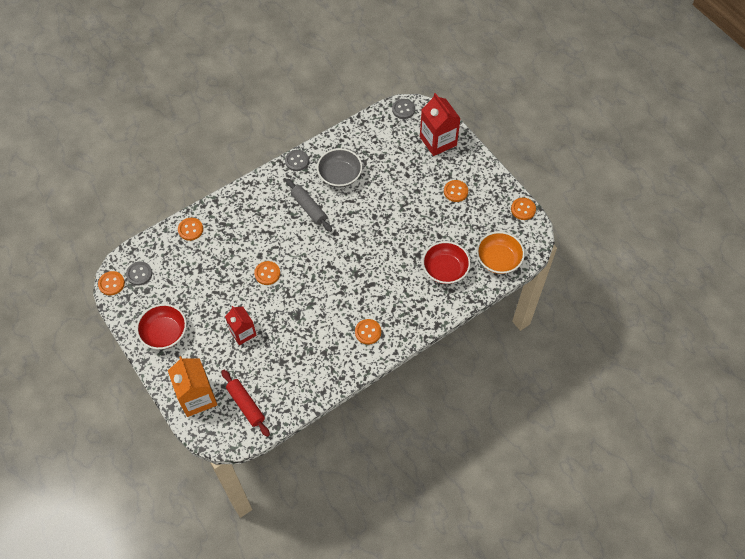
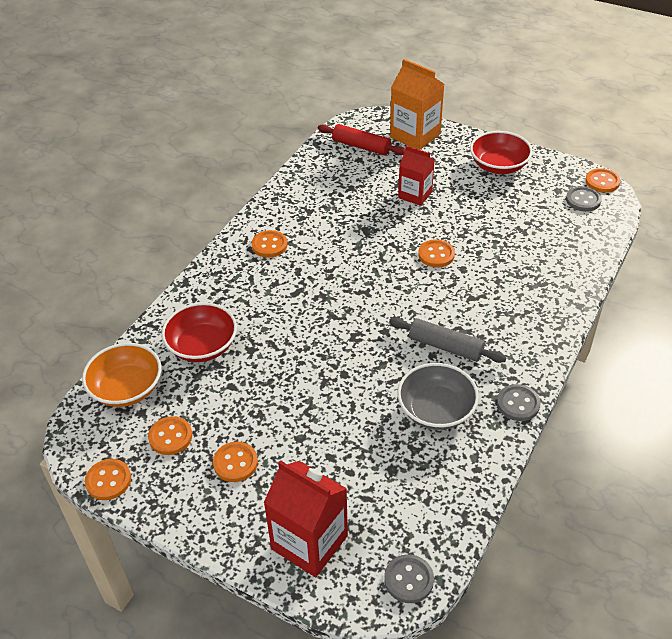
camera: 155 degrees right, 15 degrees down
(190, 229) = (574, 262): orange button -> orange button (170, 437)

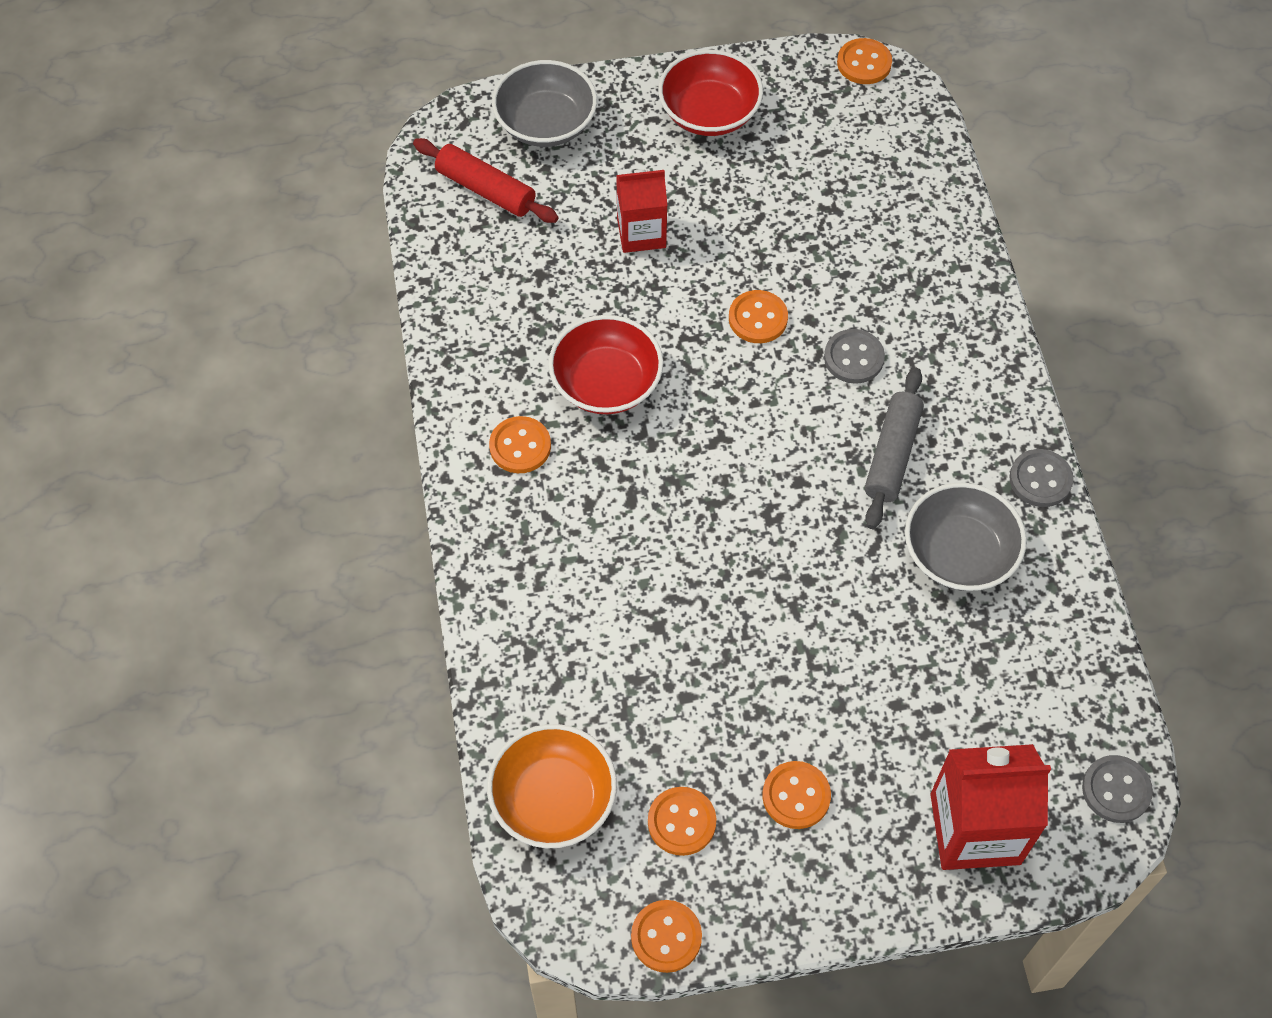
camera: 40 degrees left, 15 degrees up
(202, 346) = (589, 666): red bowl -> red bowl (606, 383)
(361, 146) = (486, 189): red rolling pin -> red rolling pin turned 45 degrees clockwise
(415, 135) = (546, 123): orange carton -> grey bowl
(445, 346) = (892, 455): grey rolling pin -> grey rolling pin turned 60 degrees counterclockwise
(583, 200) = (865, 110): grey button -> grey button (853, 358)

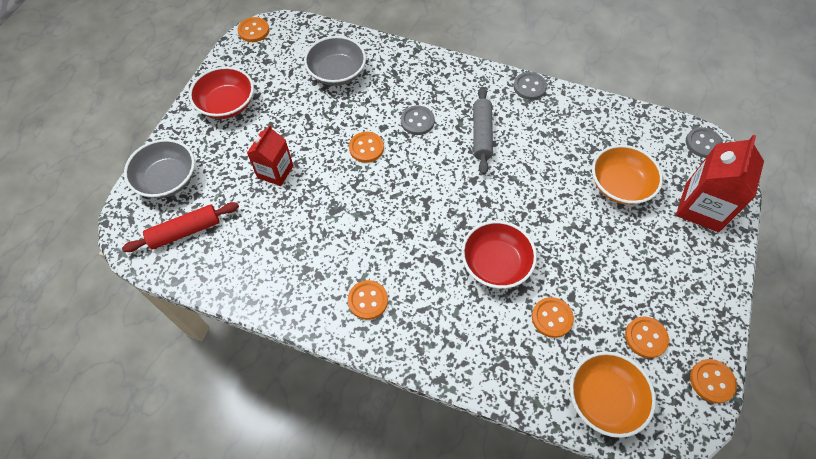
camera: 60 degrees left, 0 degrees up
(606, 383) = (356, 236): red bowl -> red bowl (495, 264)
(796, 796) = (652, 275): orange button -> orange button (552, 318)
(892, 455) = (481, 134): grey rolling pin -> grey rolling pin turned 45 degrees clockwise
(932, 690) = (619, 185): none -> orange bowl
(959, 553) = (551, 137): grey bowl -> grey bowl (337, 73)

